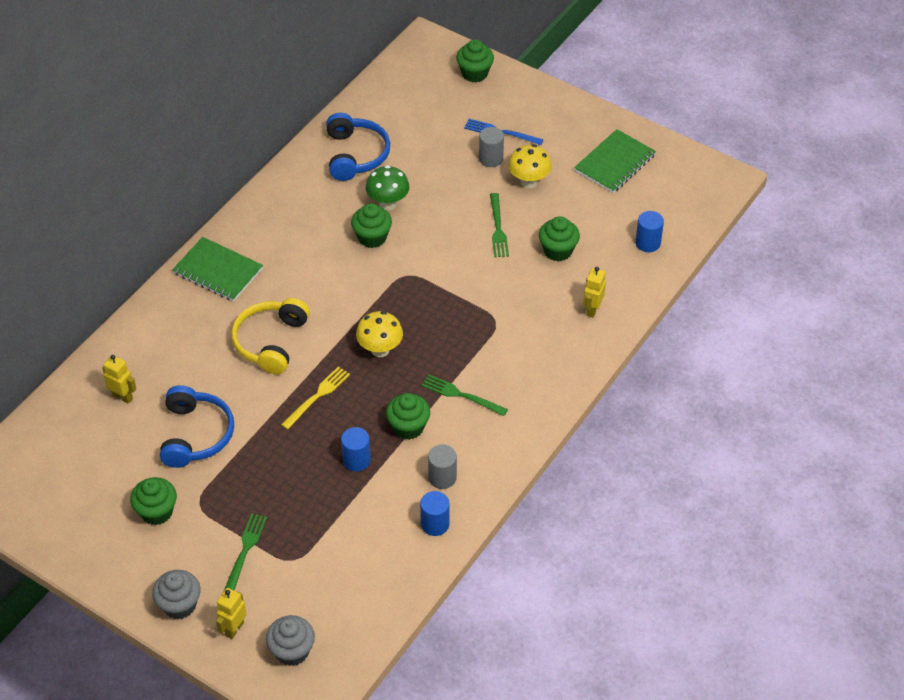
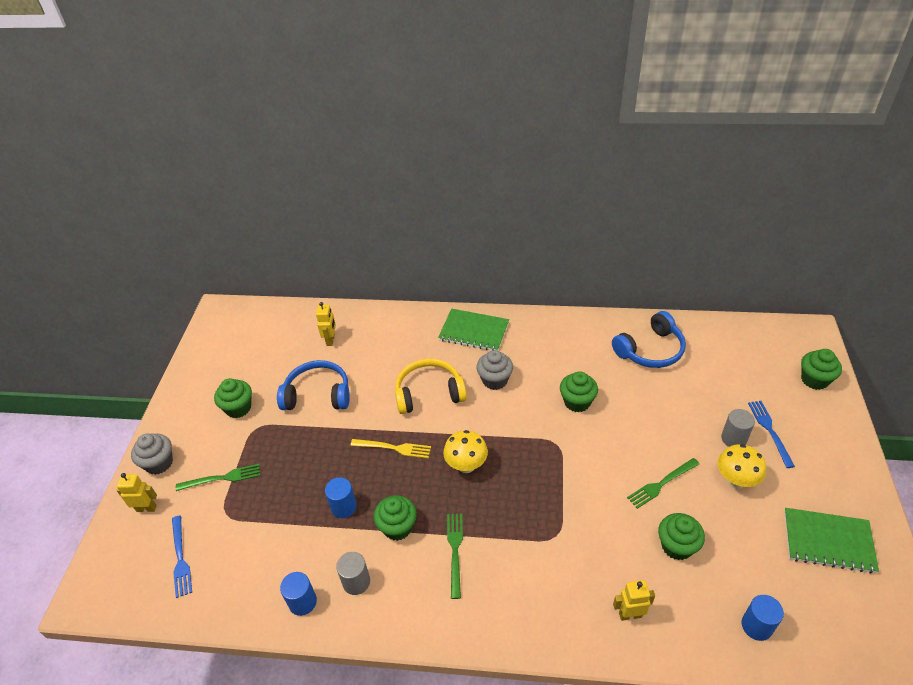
camera: 65 degrees right, 5 degrees down
(196, 435) = (318, 394): blue headphones -> blue headphones turned 150 degrees counterclockwise
(218, 271) = (474, 331): green notebook -> green notebook turned 75 degrees counterclockwise
(292, 651) = (135, 559): grey cupcake -> grey cupcake (495, 380)
(320, 611) = (180, 558): none -> blue fork
(388, 203) = (620, 394): green mushroom -> none

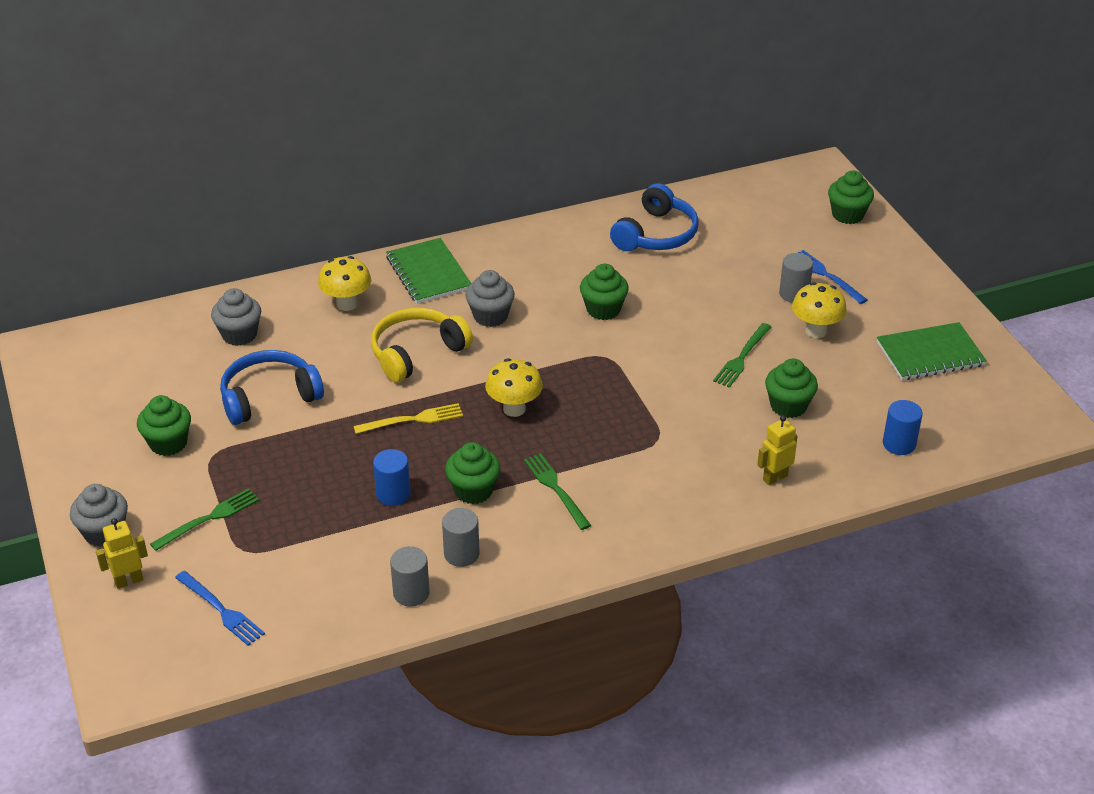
camera: 30 degrees left, 5 degrees down
(302, 602) = (411, 593): blue cylinder -> grey cylinder
(330, 340) = (239, 335): yellow robot -> grey cupcake
(408, 338) = (347, 304): none -> yellow mushroom
(474, 331) = (428, 273): green notebook -> green notebook turned 75 degrees clockwise

